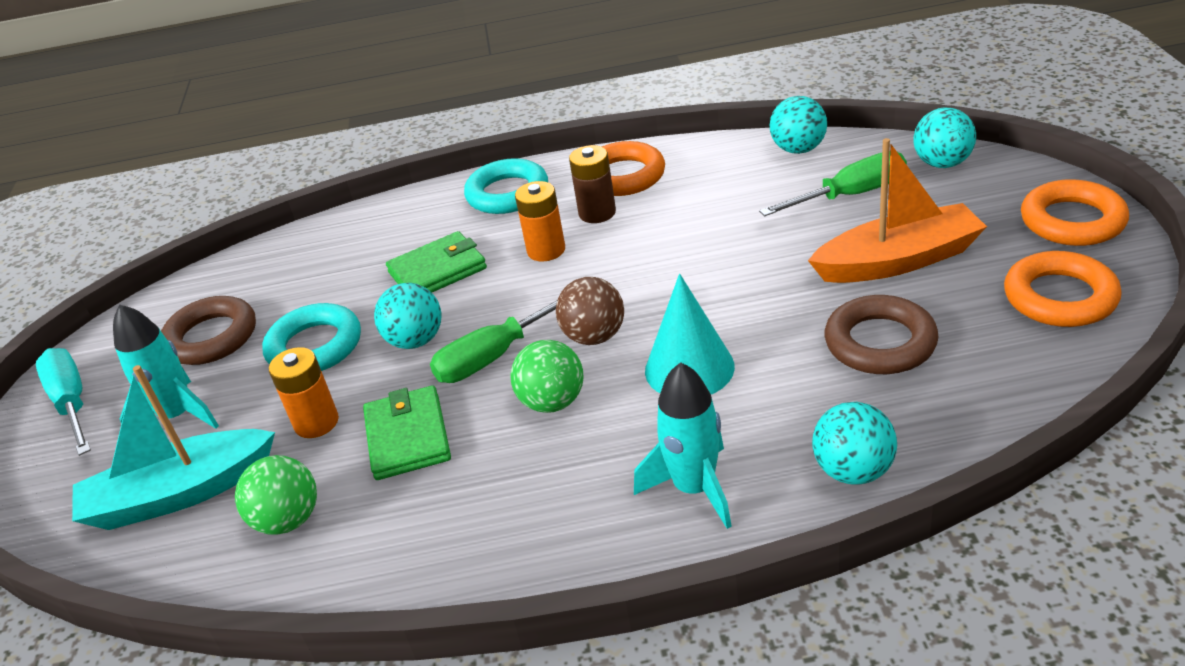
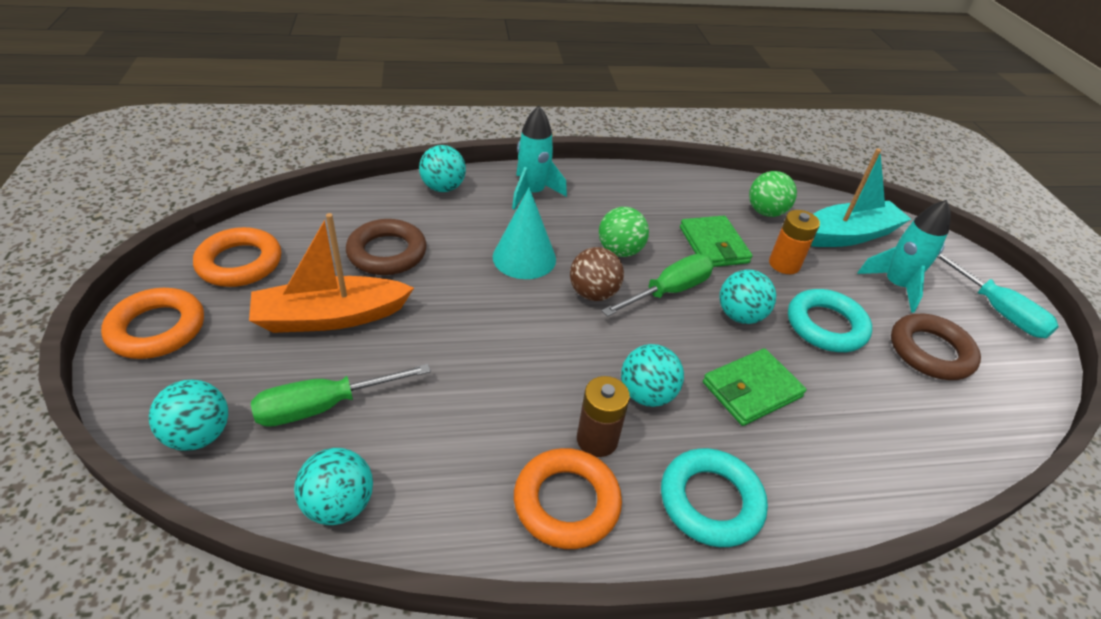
camera: 170 degrees right, 5 degrees up
(546, 250) = (646, 394): orange battery -> turquoise ball

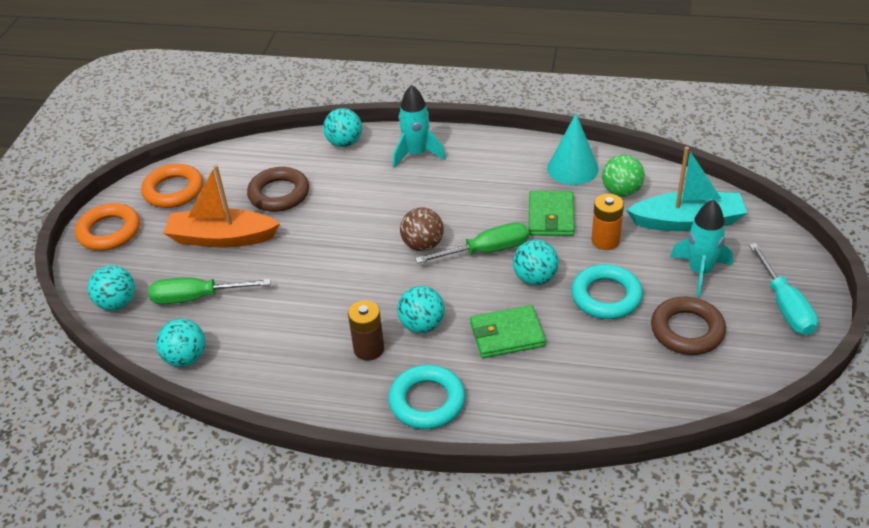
camera: 25 degrees right, 0 degrees up
(524, 258) = (382, 209): turquoise cone -> turquoise cone (572, 168)
(566, 502) = (327, 383): orange ring -> none
(620, 251) = (464, 213): green ball -> none

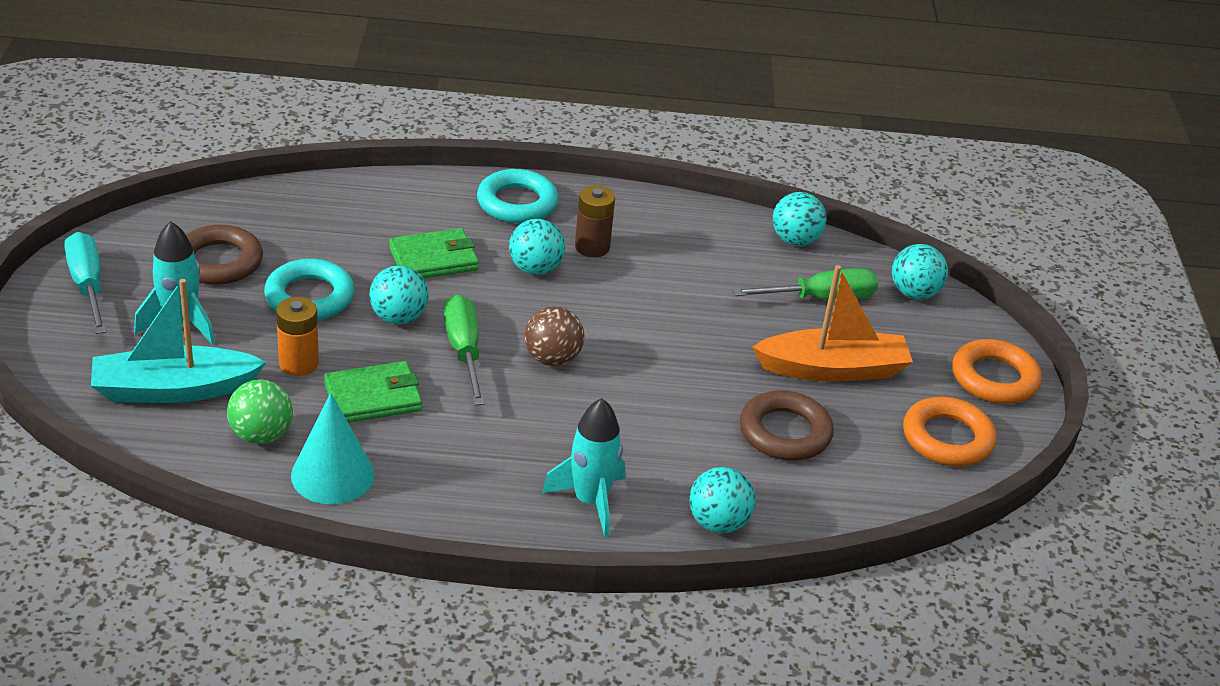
camera: 165 degrees right, 5 degrees down
(486, 251) = (464, 351): green screwdriver -> green screwdriver turned 105 degrees clockwise
(551, 216) = (373, 397): green wallet -> green wallet turned 75 degrees clockwise

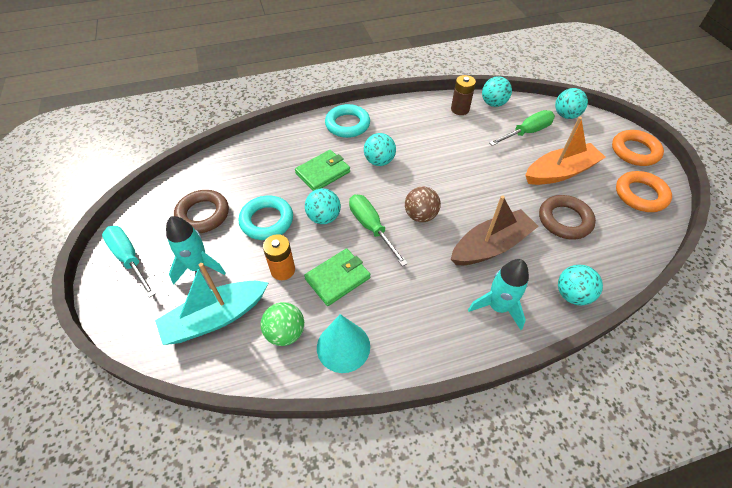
camera: 15 degrees left, 15 degrees up
(592, 247) = (400, 138): brown battery -> brown battery (460, 109)
(636, 429) = (491, 246): none -> brown boat

